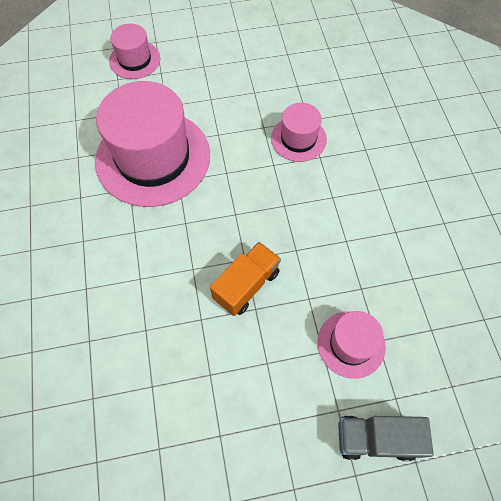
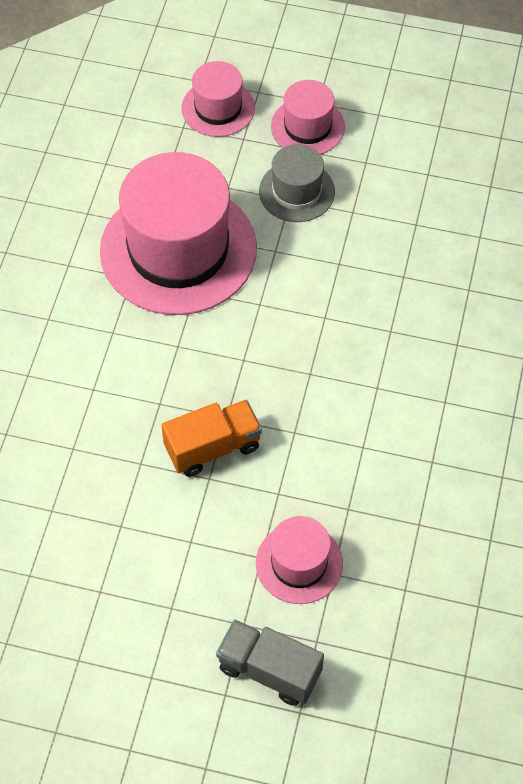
camera: 25 degrees right, 5 degrees down
(212, 92) = (297, 191): none -> grey hat
(298, 139) = (376, 296): pink hat -> pink hat (307, 127)

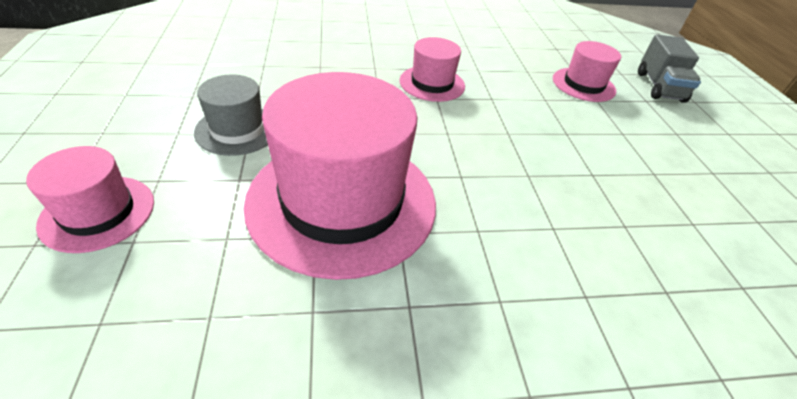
camera: 115 degrees left, 15 degrees down
(213, 447) = (540, 135): orange truck -> none
(307, 127) = (140, 135): pink hat -> pink hat (432, 83)

